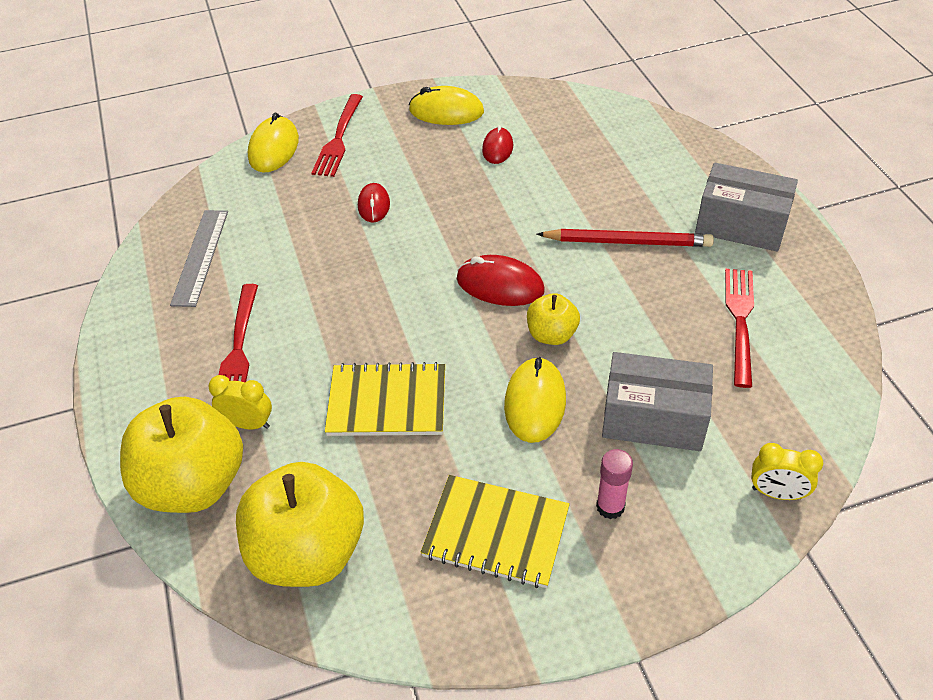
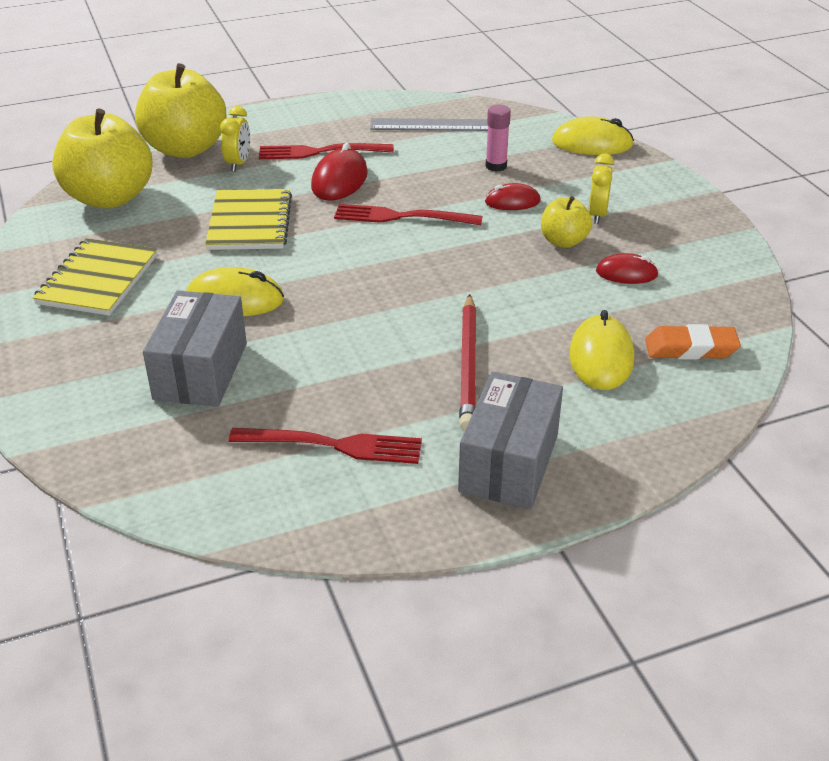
camera: 85 degrees right, 10 degrees down
(339, 138) = (617, 176): red fork -> red fork (402, 217)
(446, 111) = (688, 237): yellow mouse -> yellow mouse (601, 357)
(500, 285) = (396, 278): red mouse -> red mouse (339, 180)
(551, 335) = (323, 309): yellow apple -> yellow apple (563, 241)
(597, 128) = (690, 349): none -> orange eraser
(610, 506) = (104, 340): pink glue stick -> pink glue stick (496, 166)
(777, 493) = (87, 448): yellow clock -> yellow clock (597, 215)

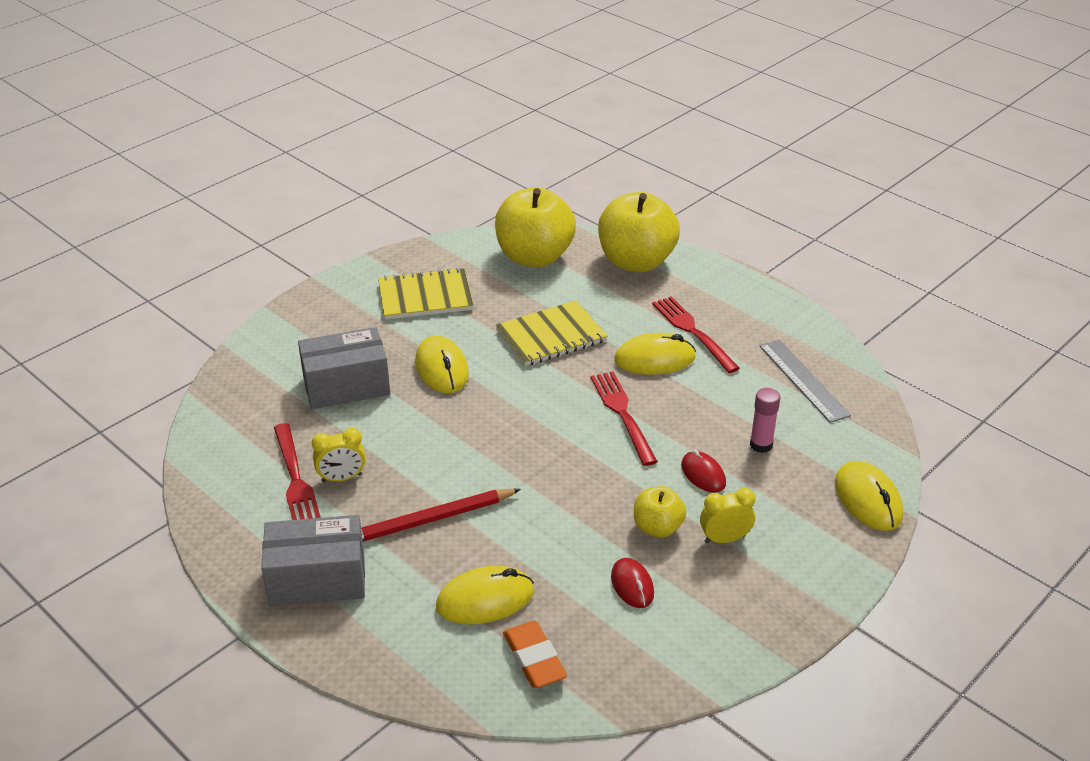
camera: 65 degrees right, 0 degrees up
(238, 164) = (635, 297): yellow clock -> yellow clock (342, 478)
(339, 180) = (654, 359): red mouse -> yellow mouse

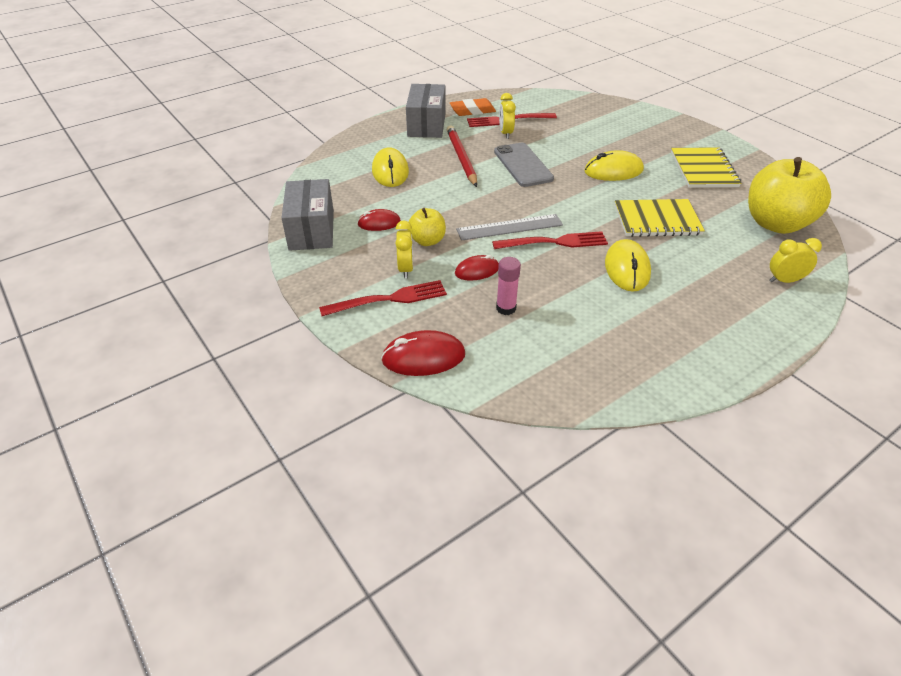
camera: 100 degrees right, 5 degrees up
(346, 386) = (595, 137): grey box -> grey box (312, 230)
(440, 453) = (523, 165): none -> grey phone
(534, 659) = (339, 183): orange eraser -> orange eraser (472, 111)
(551, 336) = (657, 220): yellow notebook -> yellow notebook turned 75 degrees counterclockwise
(636, 262) = (784, 280): yellow apple -> yellow clock
(693, 332) = (669, 297): red fork -> red fork (388, 299)
(803, 380) = (595, 355): grey ruler -> grey ruler (509, 227)
(868, 499) = (423, 357): yellow mouse -> red mouse

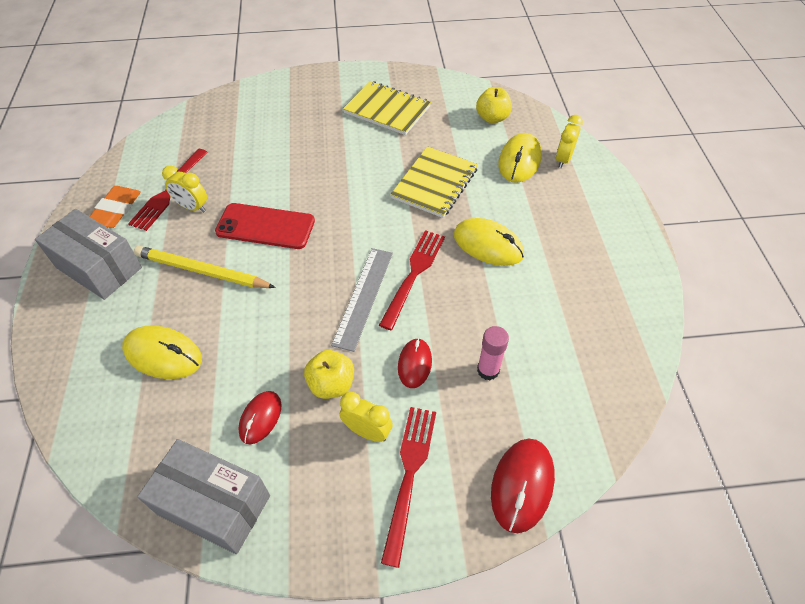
camera: 60 degrees left, 10 degrees up
(461, 158) = (202, 271): red pencil -> yellow pencil
(523, 165) = (265, 226): grey phone -> red phone
(613, 171) = (337, 166): yellow mouse -> yellow mouse (519, 161)
(776, 223) = (492, 118): yellow apple -> yellow apple, size x0.51

